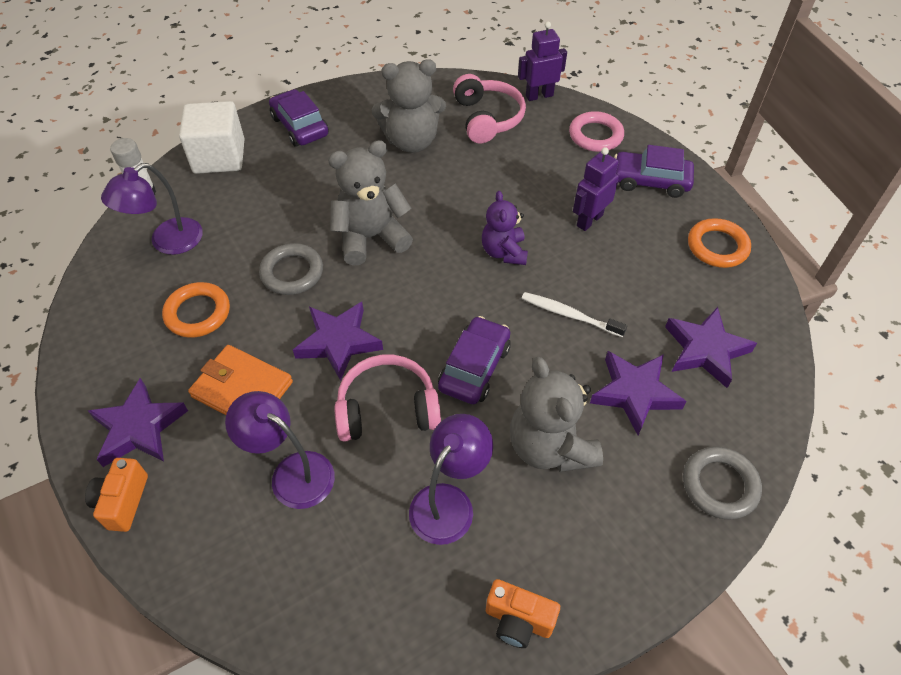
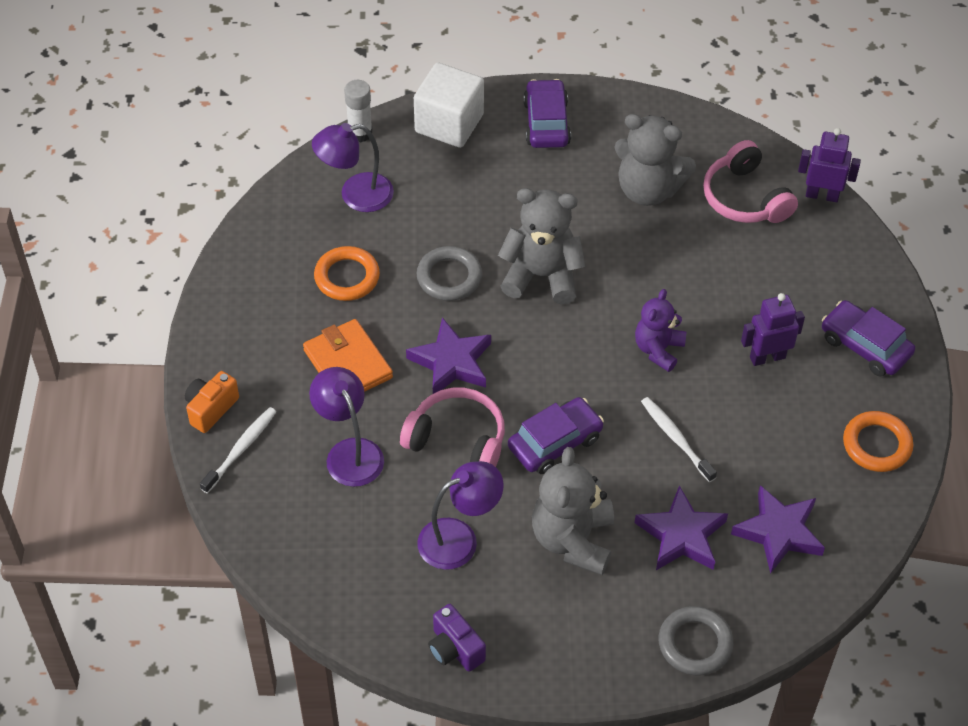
camera: 30 degrees right, 0 degrees up
(139, 428) = (250, 356): purple star -> none
(177, 527) = (241, 449): none -> white toothbrush
(487, 118) = (745, 198): pink headphones -> pink headphones turned 135 degrees clockwise
(518, 620) = (455, 649): orange camera -> purple camera
(595, 135) = (847, 269): pink ring -> none

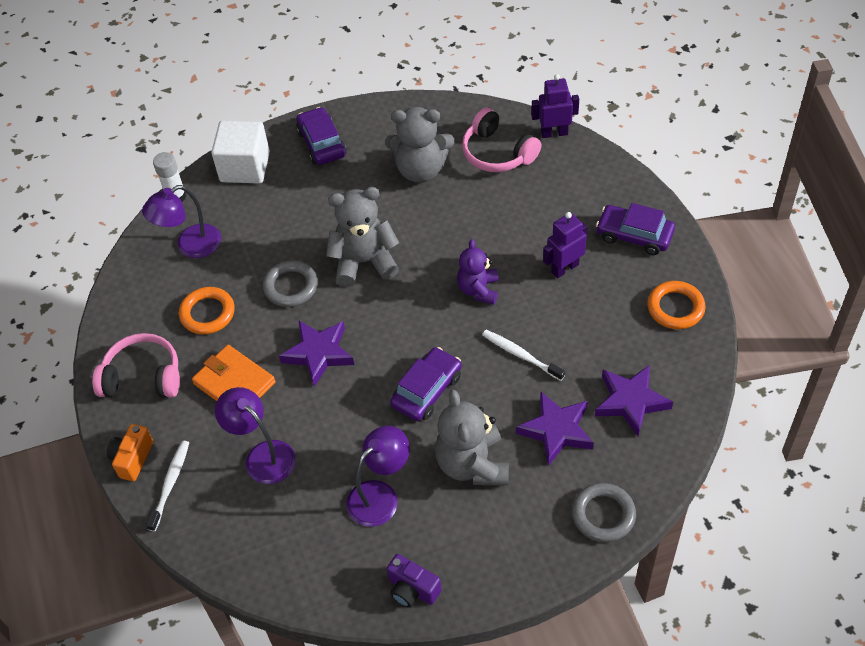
camera: 15 degrees left, 0 degrees up
(457, 440) = (347, 415): pink headphones -> pink headphones (143, 377)

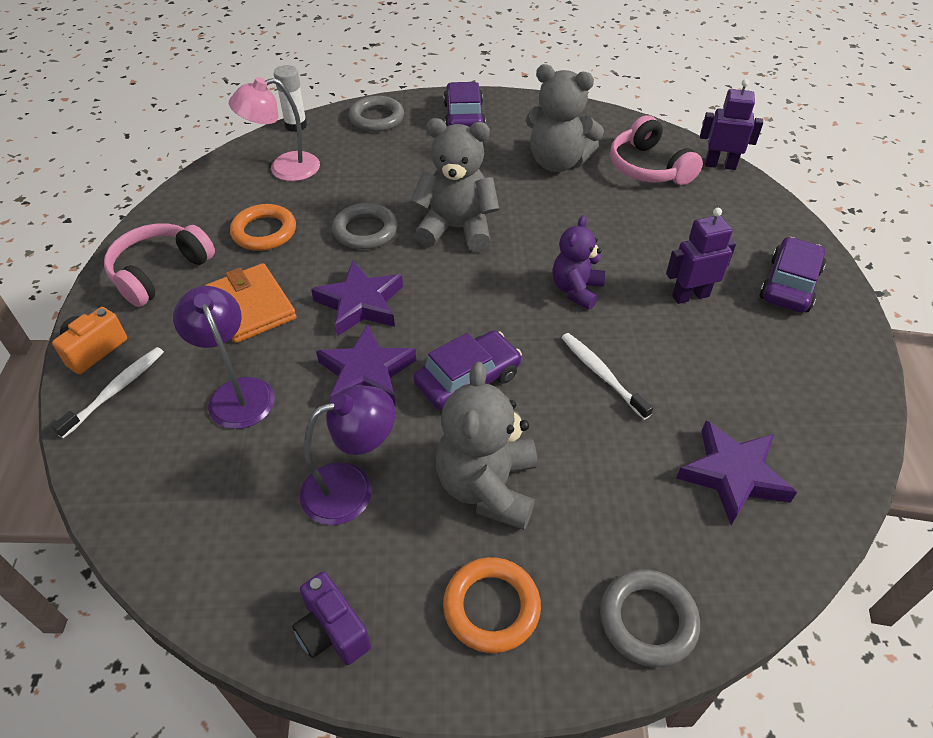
camera: 15 degrees right, 5 degrees down
(143, 377) = (160, 272): pink headphones -> pink headphones turned 75 degrees counterclockwise
(190, 246) = (284, 169): purple lamp -> pink lamp
(245, 167) = (377, 118): white cube -> grey ring
(556, 430) = (617, 480): purple star -> purple star (366, 374)
(634, 235) = (789, 285): purple car -> purple car turned 75 degrees clockwise
(675, 308) = (825, 378): orange ring -> orange ring (491, 607)

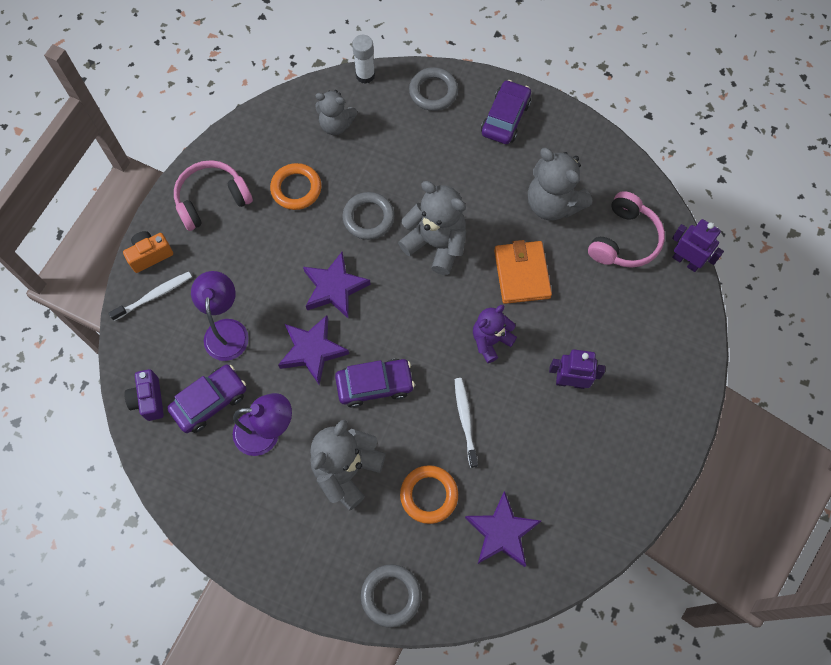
camera: 25 degrees right, 20 degrees up
(251, 306) = (261, 259): orange wallet -> orange wallet (522, 274)
(284, 169) = (336, 125): pink lamp -> grey teddy bear
(332, 631) = (218, 519): purple camera -> purple camera (149, 400)
(491, 607) = (309, 546): orange ring -> orange ring (429, 495)
(649, 167) = (624, 240): pink headphones -> pink headphones turned 150 degrees counterclockwise
(789, 285) = (651, 404): purple car -> purple car (210, 401)

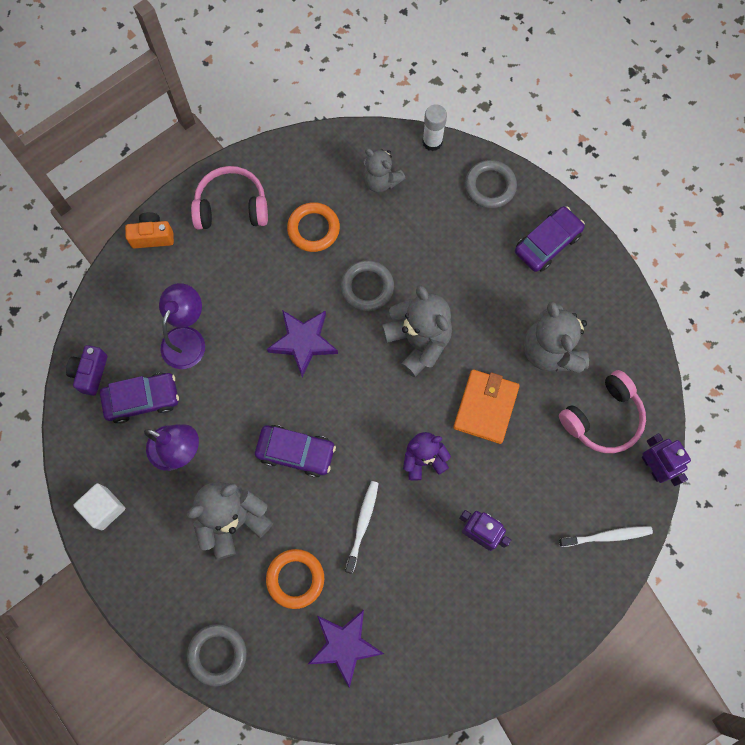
camera: 25 degrees right, 5 degrees up
(154, 295) = (139, 277): white toothbrush -> white toothbrush (607, 536)
(220, 515) = (104, 508): none -> white cube
(312, 351) = (255, 393): purple star -> none

